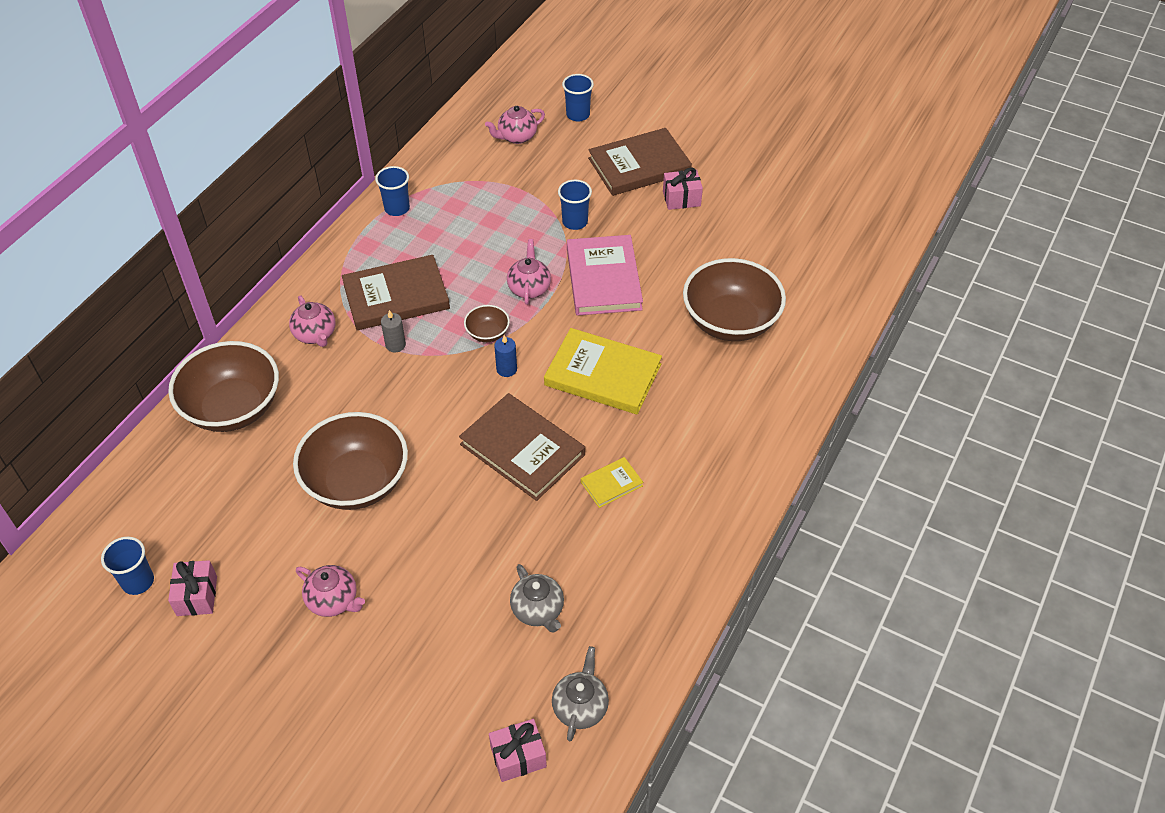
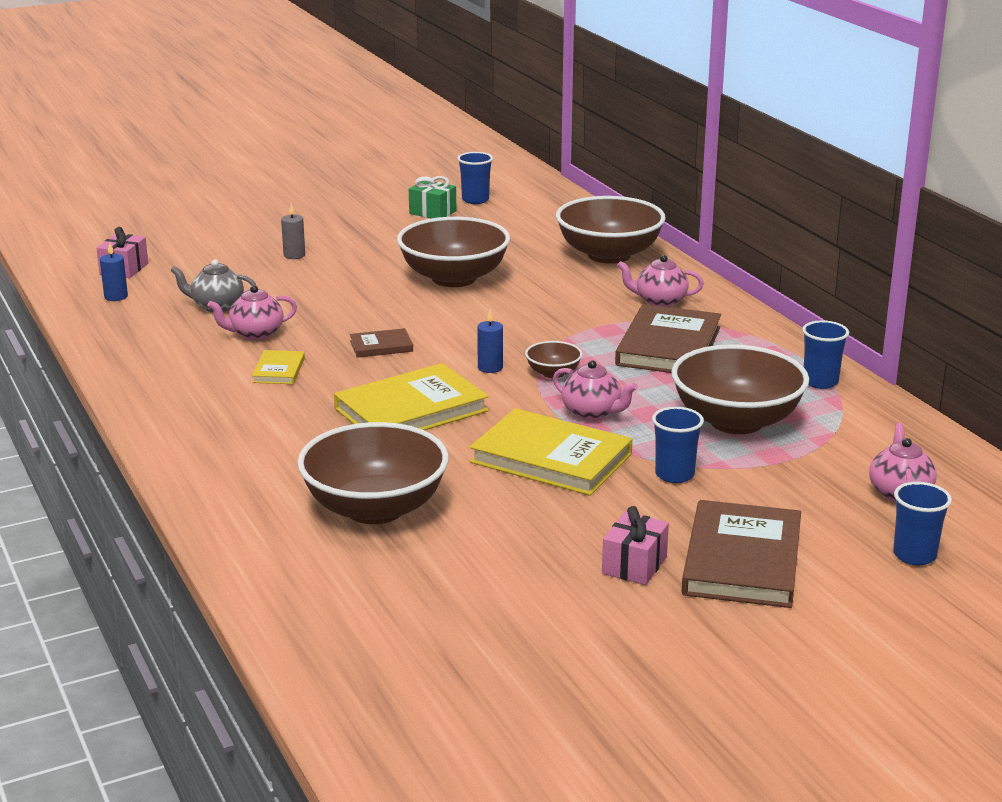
camera: 125 degrees right, 25 degrees down
(197, 596) = (432, 212): pink gift -> green gift
(333, 601) = (353, 247): pink teapot -> pink teapot (255, 334)
(395, 345) = (597, 329): grey candle -> grey candle (294, 255)
(485, 223) = (736, 421): none -> brown bowl
(522, 449) = (381, 346): brown book -> brown book, size x0.48
(580, 707) = (116, 297): grey teapot -> blue candle
(603, 279) = (551, 458): pink book -> yellow book

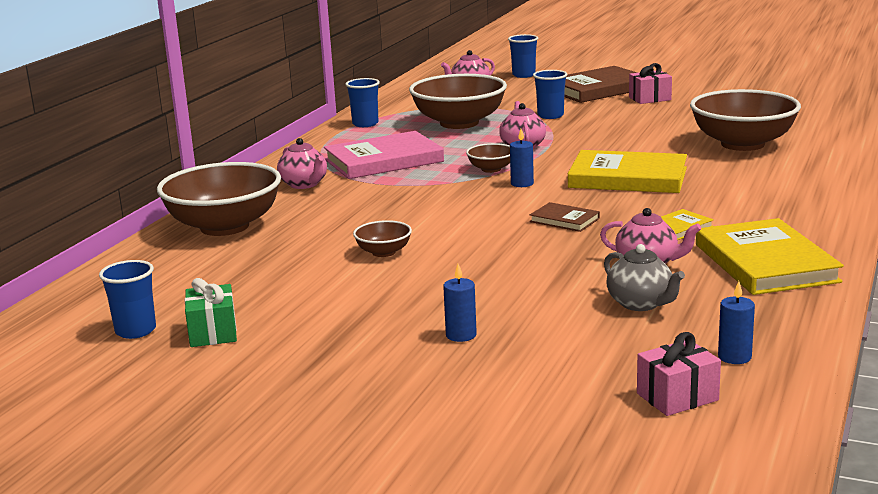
camera: 130 degrees left, 5 degrees down
(294, 255) = (461, 335): grey candle -> blue candle
(454, 278) = (383, 252): brown bowl -> brown bowl, size x0.45
(551, 458) = (597, 136): yellow book -> yellow book (765, 263)
(668, 346) = (384, 161): brown book -> pink book

